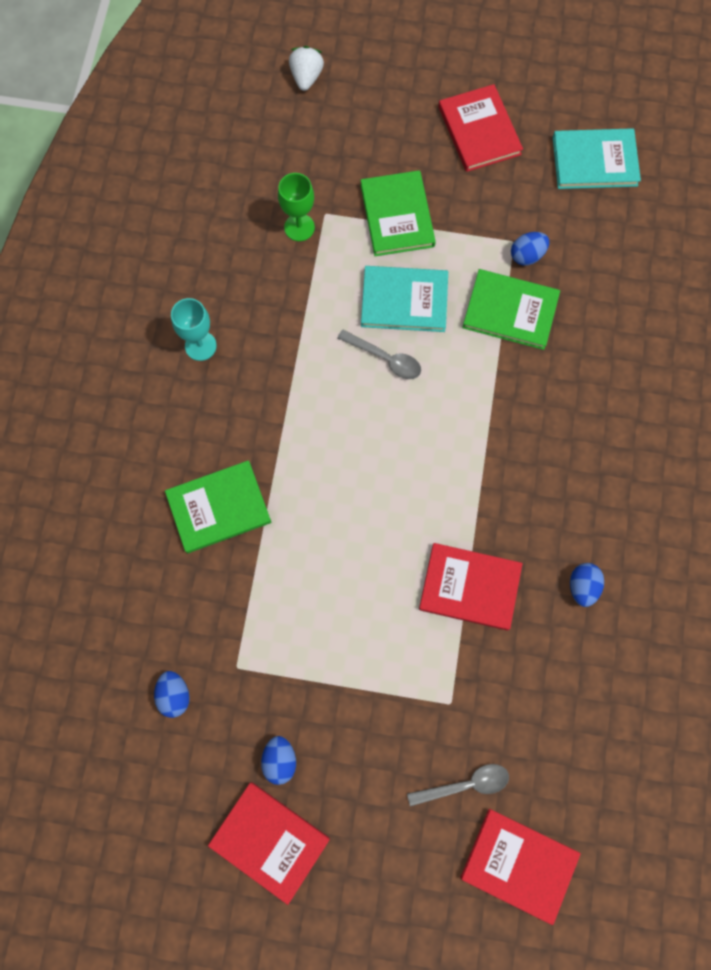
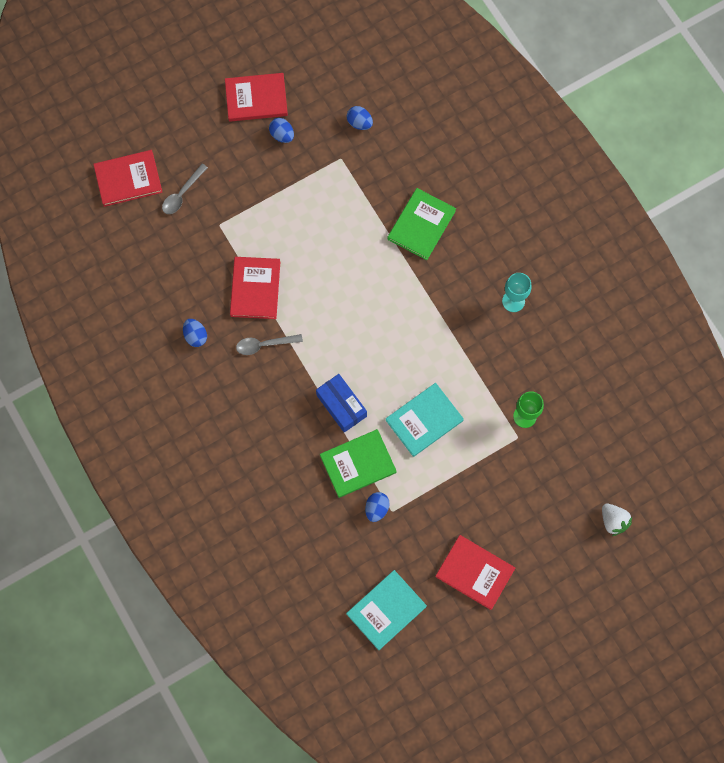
camera: 140 degrees right, 0 degrees up
(385, 358) = (405, 376): grey spoon -> grey spoon (264, 345)
(397, 215) = (474, 471): green book -> none
(470, 587) = (255, 289): red book -> red book turned 60 degrees counterclockwise
(479, 381) = (341, 406): none -> blue box

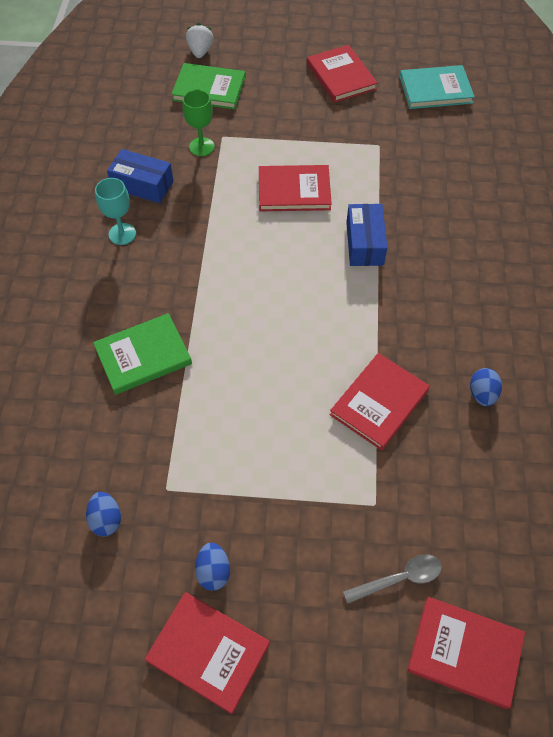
camera: 145 degrees left, 15 degrees down
(264, 345) = (407, 340): grey spoon -> none
(358, 464) = (384, 192): green book -> green book (209, 89)
(376, 508) = (391, 153): blue egg -> none
(424, 420) = (294, 190): turquoise book -> red book
(536, 351) = (142, 185): none -> blue box

